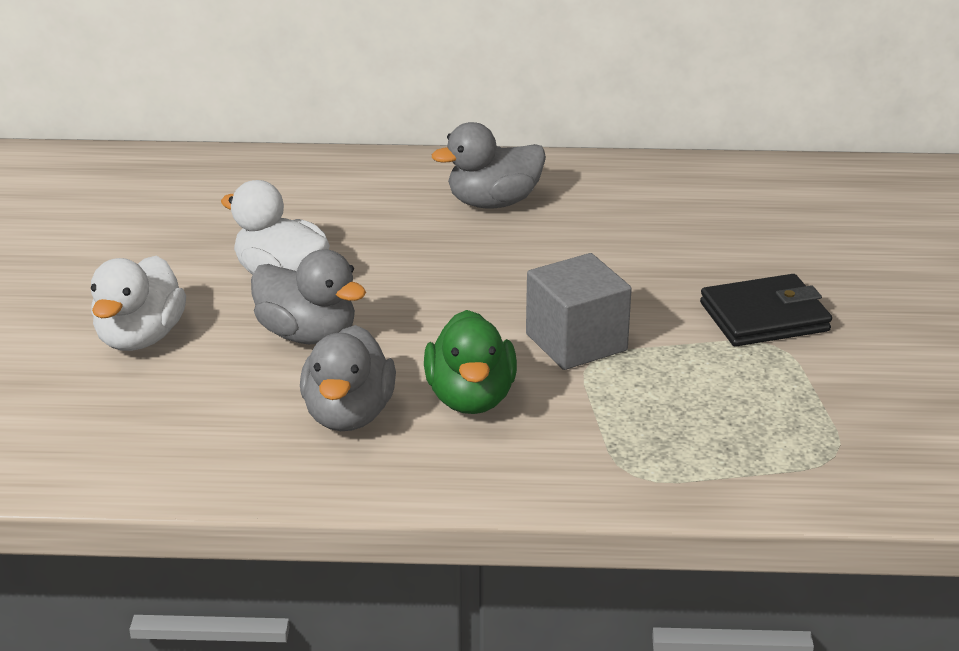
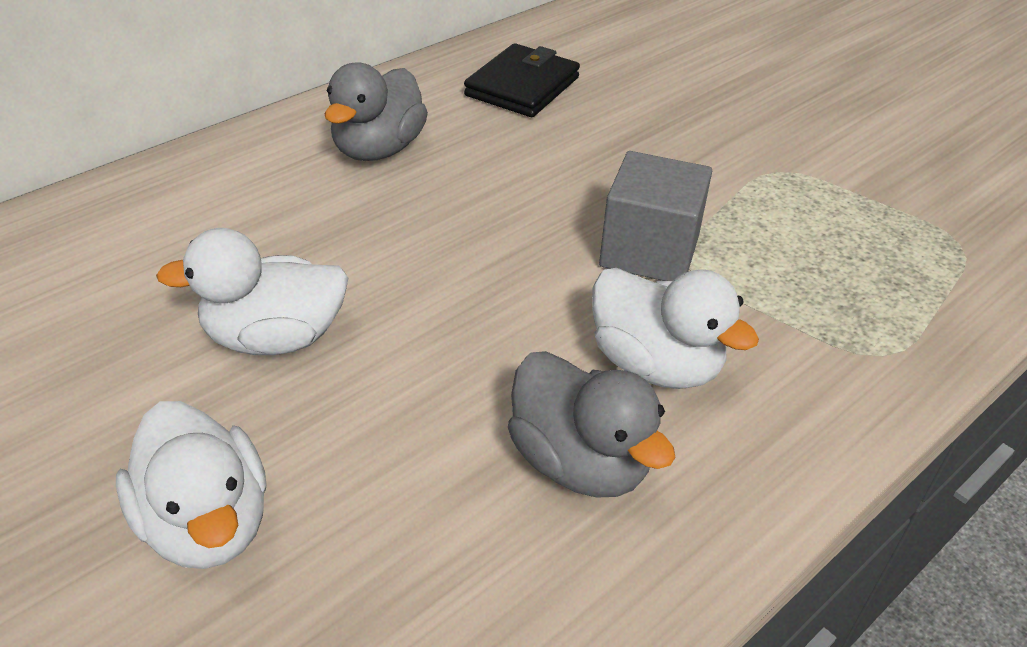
camera: 45 degrees left, 10 degrees up
(308, 335) = (402, 392): grey duck -> none
(471, 398) = (655, 364): green duck -> white duck
(764, 317) = (738, 150): black wallet -> black wallet (522, 86)

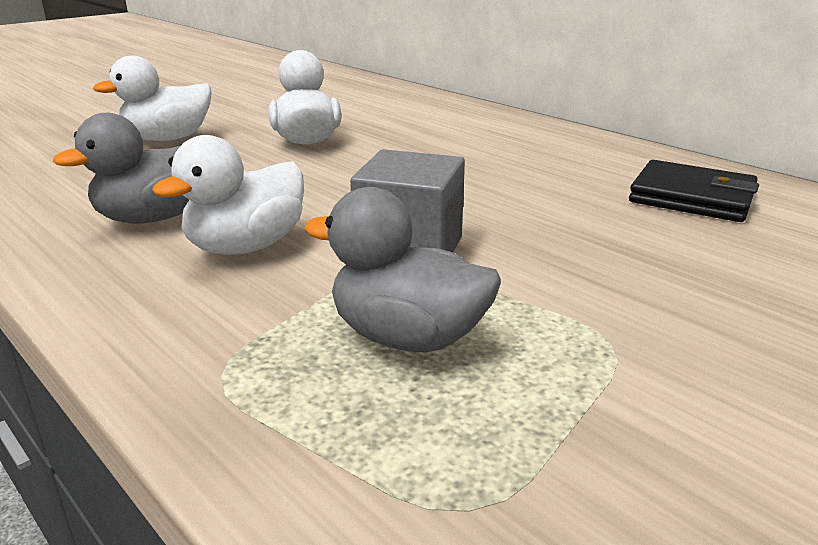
camera: 90 degrees right, 15 degrees down
(378, 149) = (533, 152): grey duck -> grey duck (407, 337)

